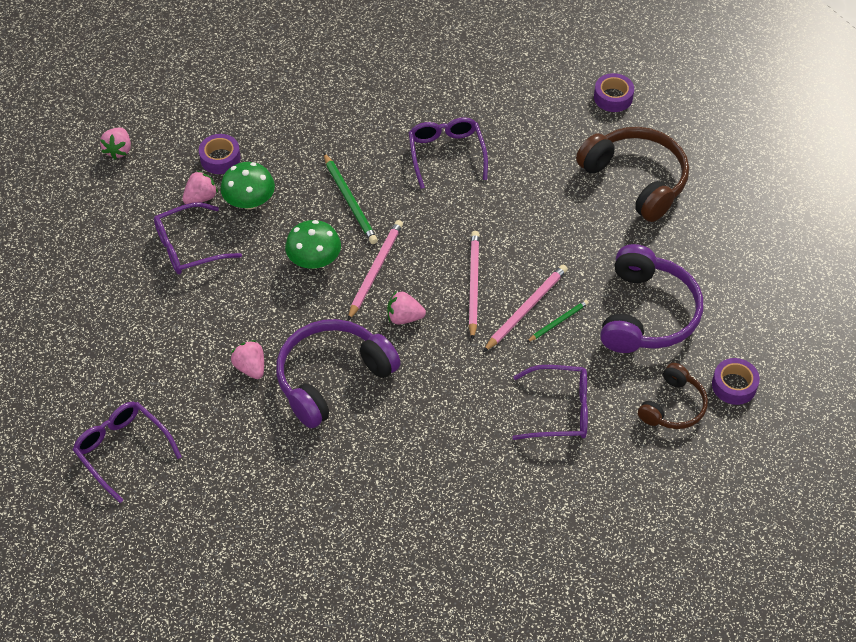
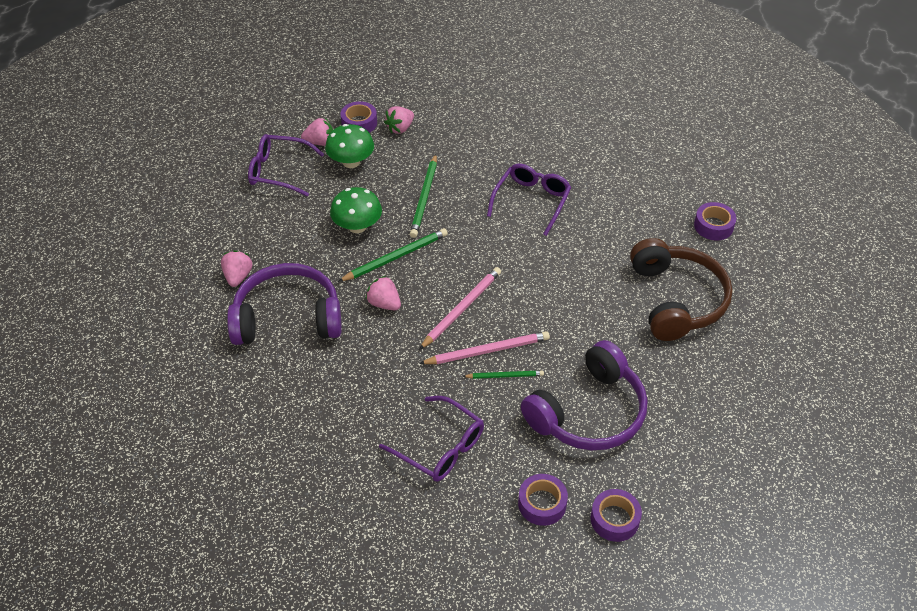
camera: 35 degrees right, 5 degrees down
(118, 150) = (296, 85): pink strawberry -> pink strawberry (400, 128)
(122, 450) = (97, 284): purple glasses -> none
(375, 270) = (395, 257): pink pencil -> green pencil
(673, 406) = (542, 504): brown headphones -> purple tape

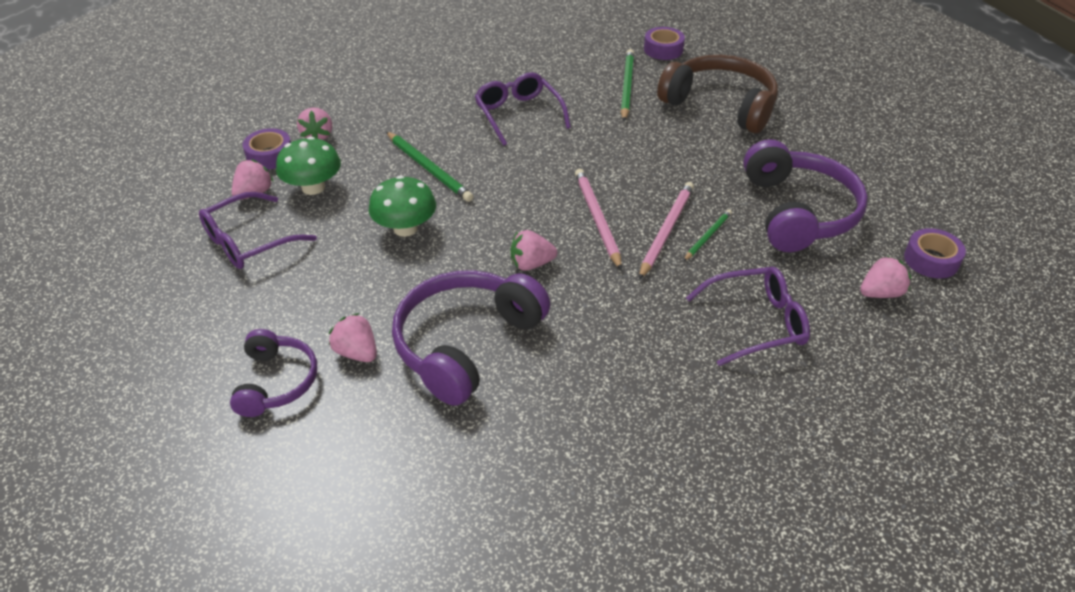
camera: 50 degrees left, 5 degrees down
(189, 260) = (276, 382): none -> purple headphones
(395, 257) = (480, 225): green pencil -> green pencil (626, 87)
(542, 504) = (880, 293): purple tape -> pink strawberry

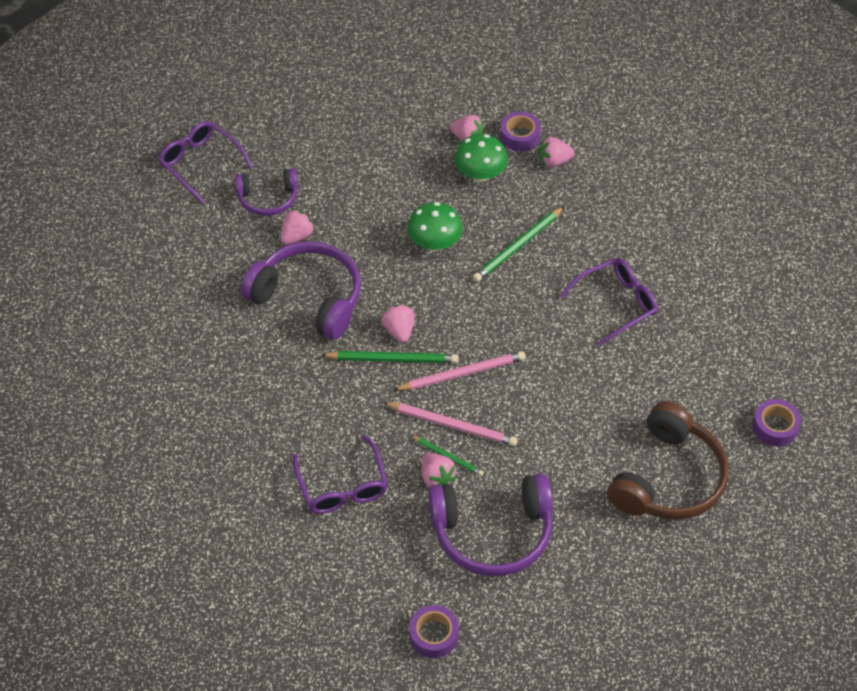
camera: 85 degrees right, 10 degrees up
(249, 241) = (408, 150): purple glasses -> purple glasses (200, 164)
(626, 87) = (686, 393): green pencil -> green pencil (392, 359)
(880, 293) = (385, 584): pink strawberry -> pink strawberry (437, 477)

